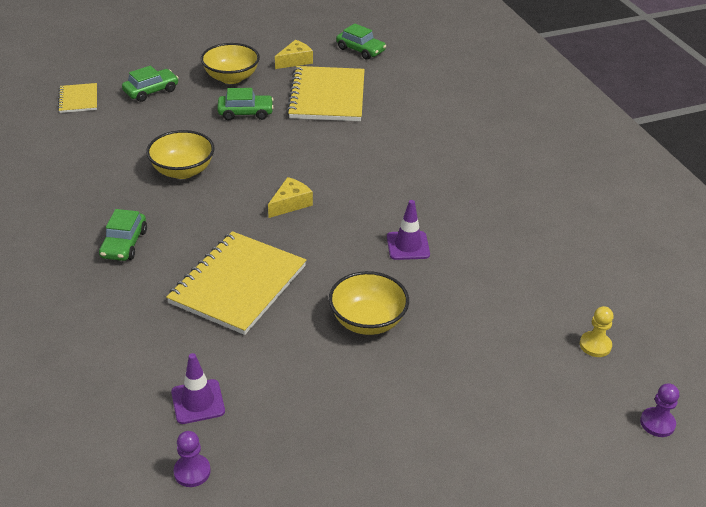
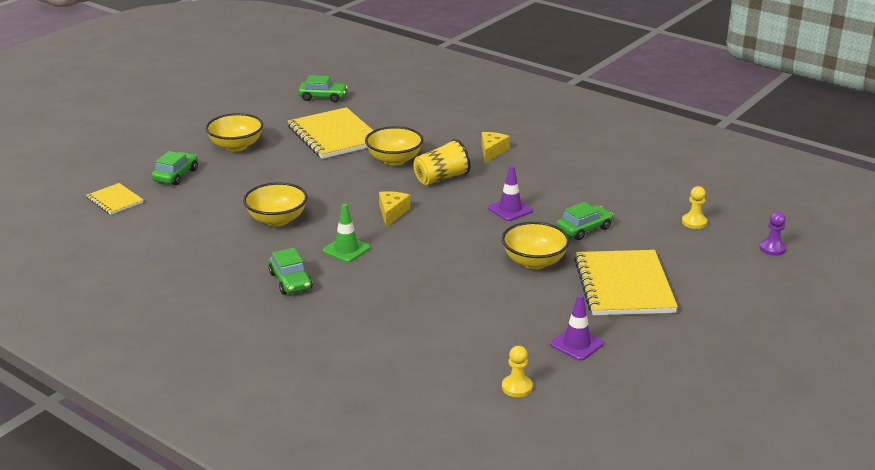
camera: 30 degrees left, 10 degrees down
(192, 472) = (517, 387): purple pawn -> yellow pawn
(198, 402) = (472, 350): purple traffic cone -> purple traffic cone (576, 344)
(207, 229) = (346, 249): none -> green traffic cone
(238, 284) = (414, 274): yellow notebook -> yellow notebook (624, 285)
(245, 113) = (280, 166): green car -> green car (584, 229)
(295, 61) = (277, 119): yellow cheese -> yellow cheese (492, 151)
(354, 143) = (394, 160): none -> yellow bowl
(377, 181) = (441, 178): none -> yellow cup

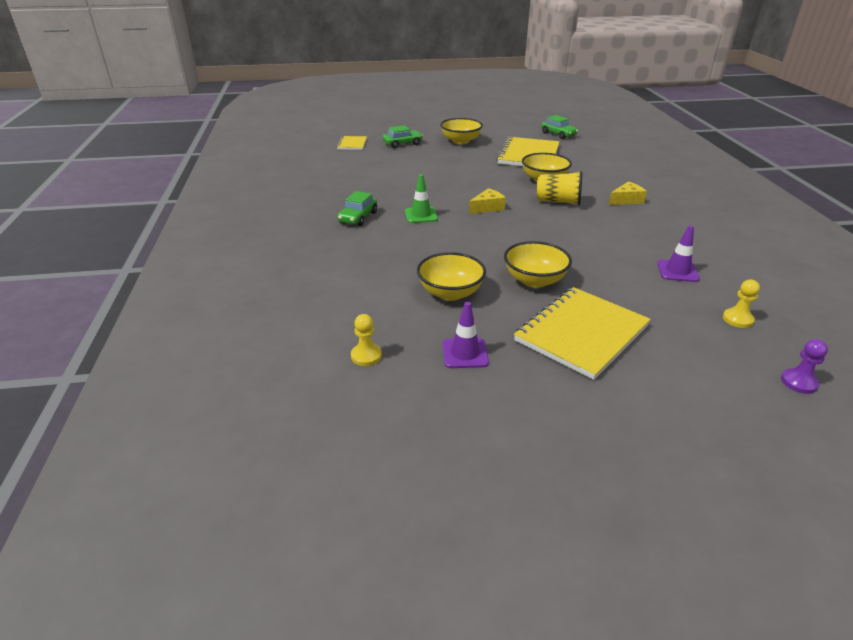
camera: 45 degrees right, 5 degrees up
(277, 220) = (412, 184): yellow bowl -> yellow bowl (450, 293)
(510, 209) = (576, 239): purple traffic cone -> purple traffic cone (677, 271)
(584, 229) = (616, 277): green car -> none

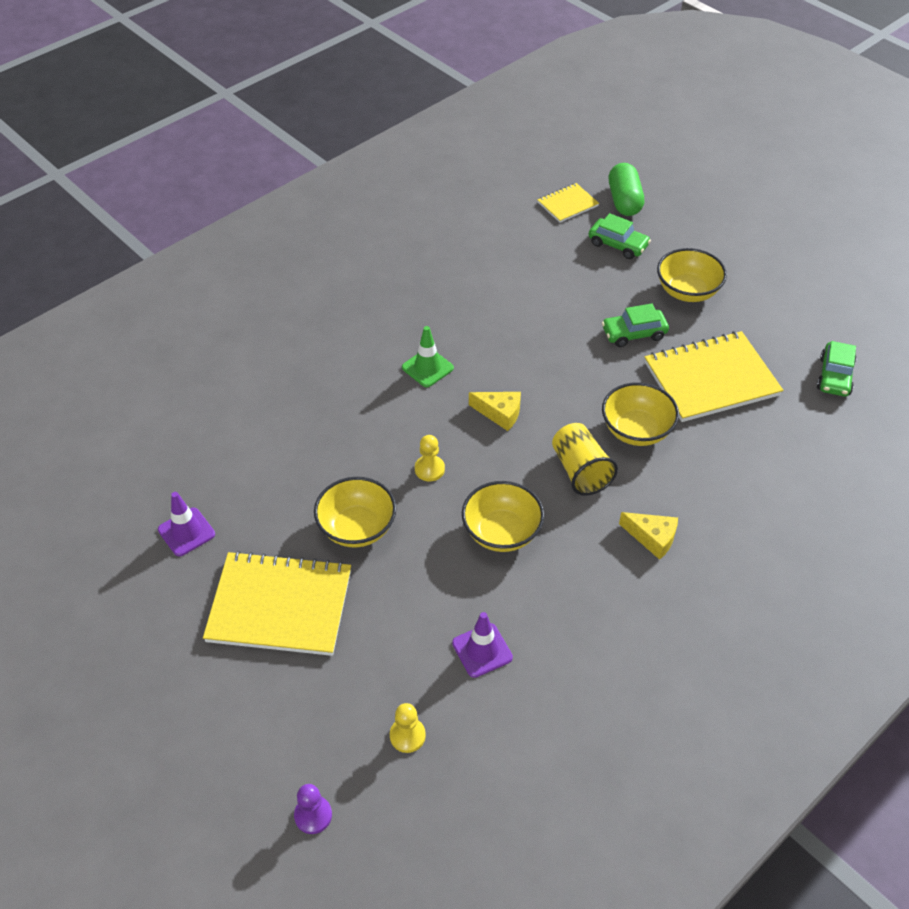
camera: 55 degrees right, 15 degrees up
(358, 217) = (377, 322): green car -> green car (634, 333)
(366, 356) = (138, 468): yellow pawn -> yellow pawn (429, 469)
(373, 133) = (624, 201): none -> green capsule
(450, 293) = (280, 473): yellow bowl -> yellow bowl (501, 532)

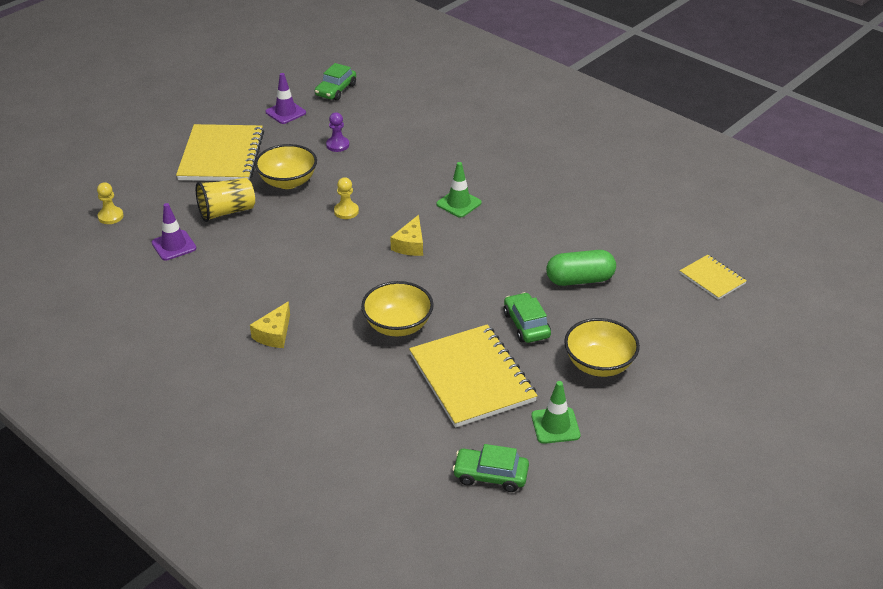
camera: 85 degrees right, 10 degrees down
(313, 815) = (62, 184): purple pawn -> purple pawn (337, 145)
(501, 532) = (282, 251): yellow bowl -> none
(580, 471) = (348, 292): yellow cup -> yellow cup (227, 212)
(618, 245) = (659, 314): green car -> green car (336, 90)
(624, 201) = (734, 319): green capsule -> green capsule (580, 280)
(768, 328) = (555, 425): none -> green traffic cone

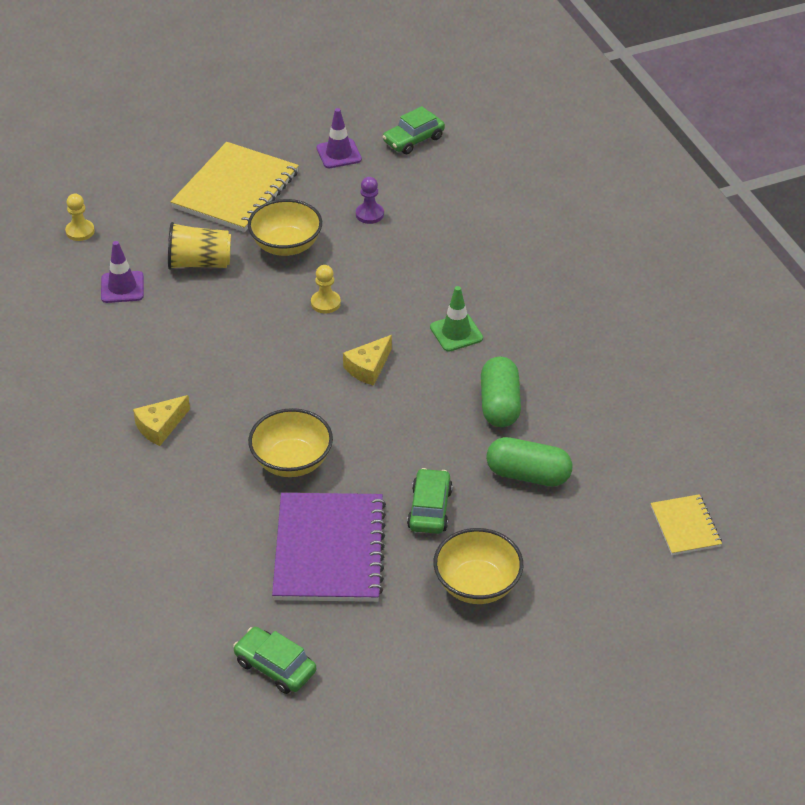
camera: 25 degrees right, 5 degrees up
(471, 378) = (329, 550): yellow notebook -> purple notebook
(525, 240) = (500, 405): none -> green capsule
(555, 425) = (380, 637): green traffic cone -> none

